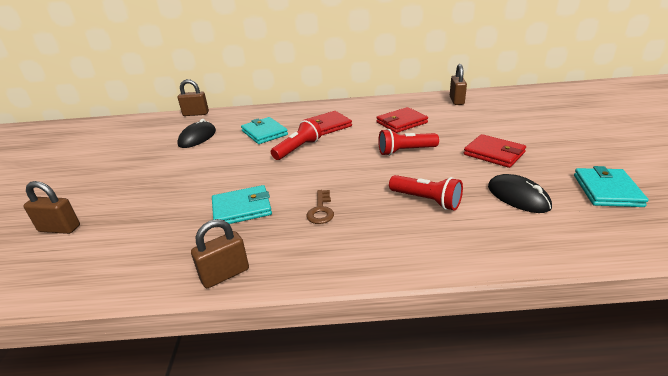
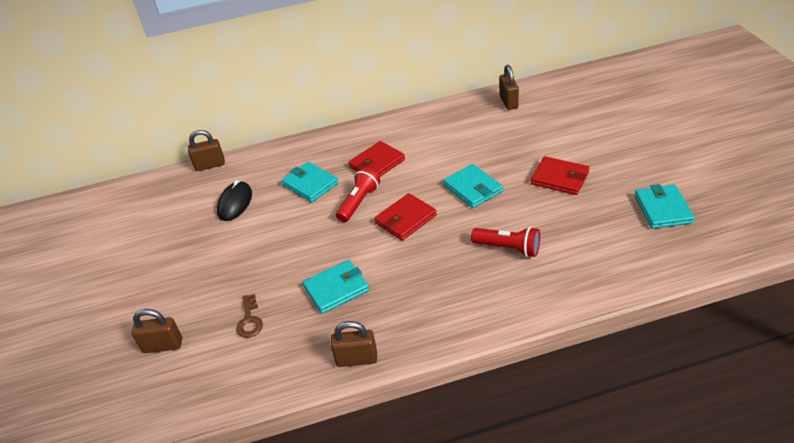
camera: 10 degrees left, 10 degrees up
(225, 274) = (356, 359): brown padlock -> brown padlock turned 45 degrees clockwise
(321, 210) = (414, 277): brown key -> brown key (249, 320)
(401, 122) = (457, 146): red wallet -> red wallet (406, 219)
(405, 151) = (473, 188): red flashlight -> turquoise wallet
(518, 197) = (588, 230): black mouse -> none

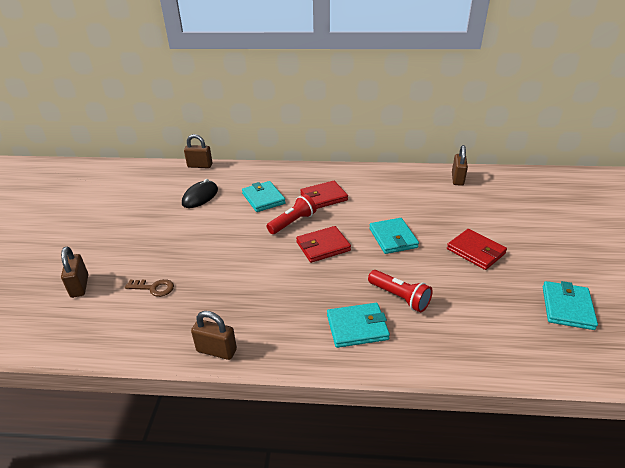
camera: 15 degrees right, 5 degrees down
(163, 345) = (80, 286): brown padlock -> brown padlock turned 60 degrees clockwise
(249, 320) = (154, 288): brown key -> brown key turned 90 degrees counterclockwise
(336, 289) = (235, 285): turquoise wallet -> turquoise wallet (357, 327)

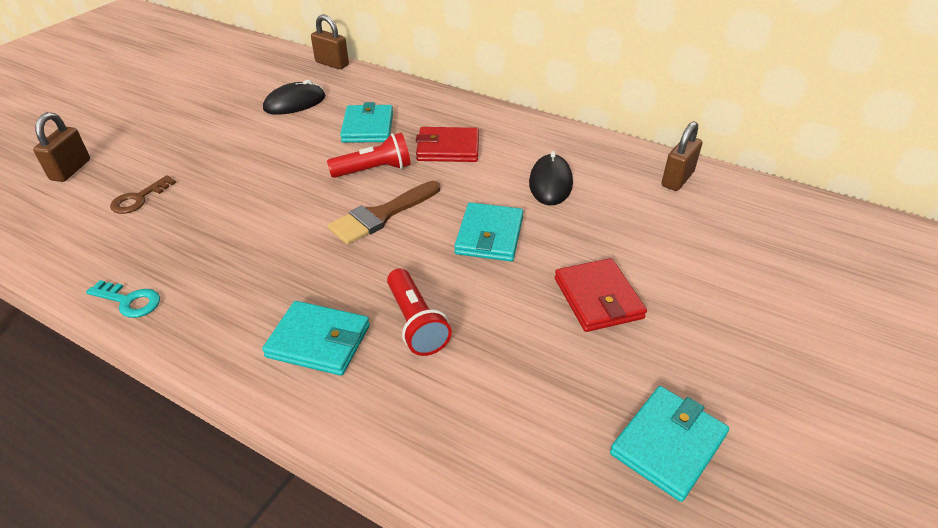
camera: 25 degrees right, 5 degrees up
(154, 288) = (139, 199): brown key -> brown key turned 90 degrees clockwise
(216, 350) = (129, 301): brown padlock -> turquoise key
(323, 246) = (382, 215): red wallet -> brown brush
(397, 200) = (550, 183): none -> black mouse

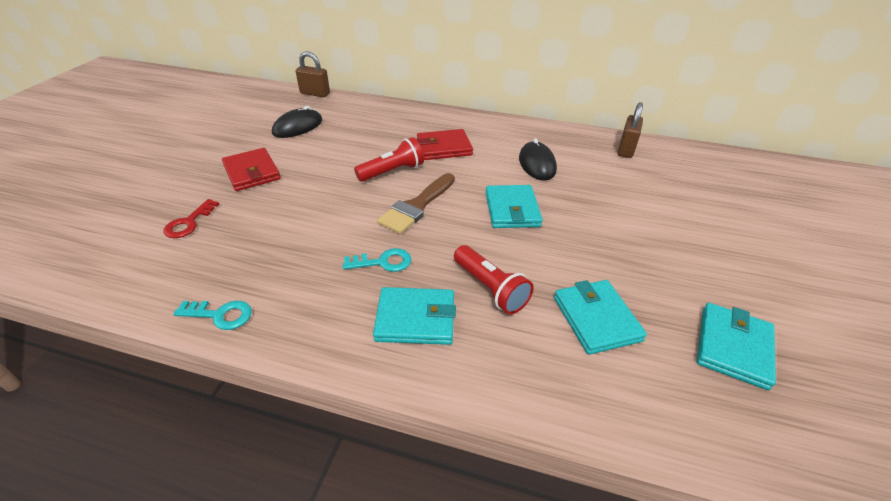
camera: 15 degrees left, 0 degrees up
(71, 170) = (108, 206): brown padlock -> none
(139, 199) = (189, 223): brown key -> red key
(314, 273) = (383, 262): none -> turquoise key
(367, 127) = (370, 139): turquoise wallet -> turquoise wallet (596, 319)
(598, 298) = (619, 244): red wallet -> red wallet (252, 172)

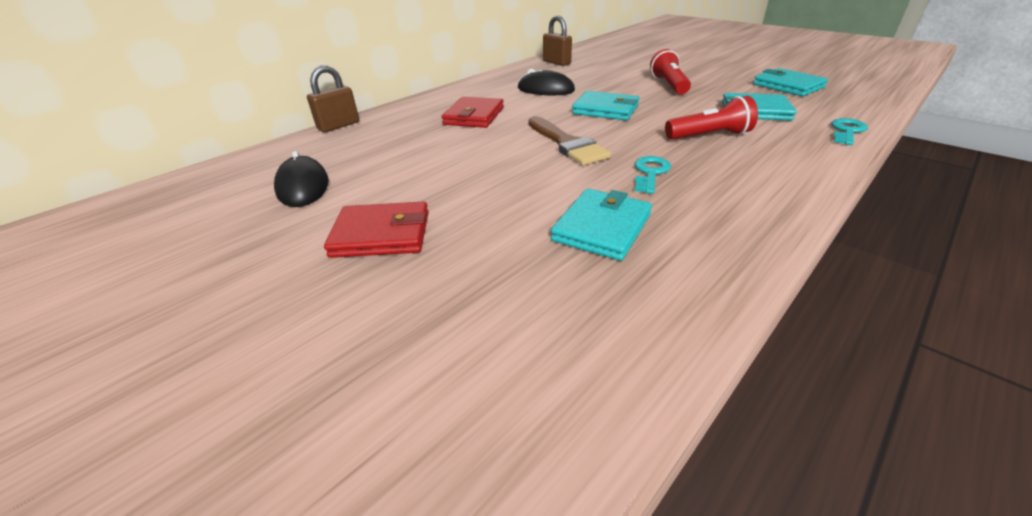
camera: 60 degrees left, 5 degrees down
(189, 223) = (466, 305): red key -> none
(220, 315) = (705, 286): turquoise key -> turquoise key (847, 131)
(315, 93) = (226, 163): brown padlock -> brown padlock (338, 126)
(392, 171) = (490, 145): red flashlight -> red flashlight (669, 85)
(415, 318) = (740, 171): turquoise wallet -> turquoise wallet (601, 227)

